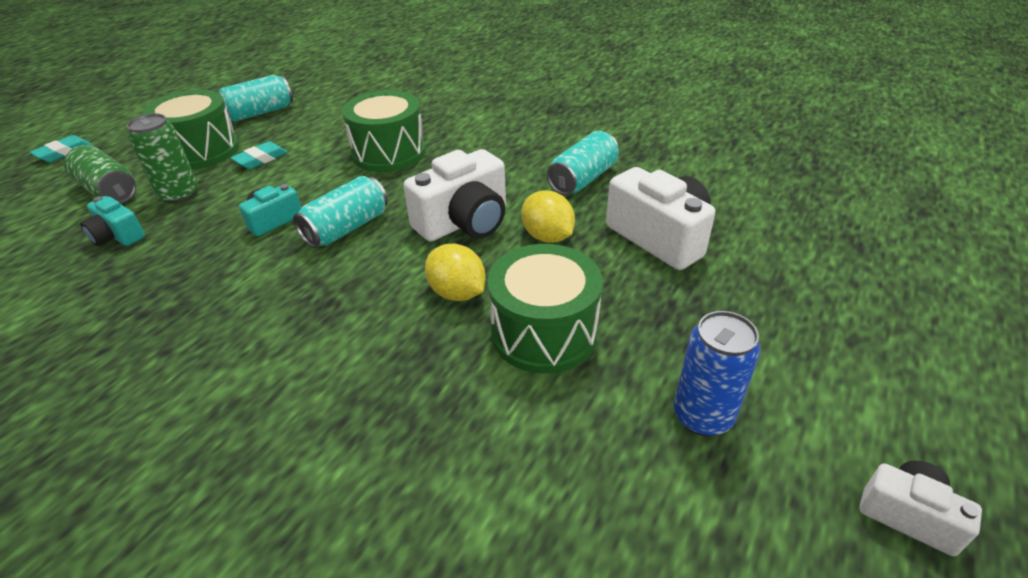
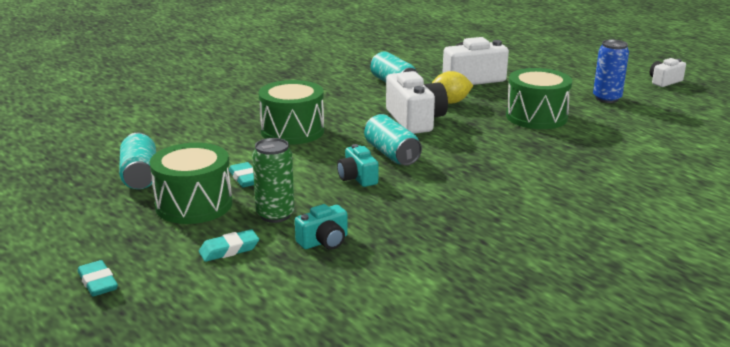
camera: 70 degrees left, 15 degrees down
(109, 191) = (229, 250): green can -> turquoise eraser
(457, 293) = (489, 131): yellow lemon -> none

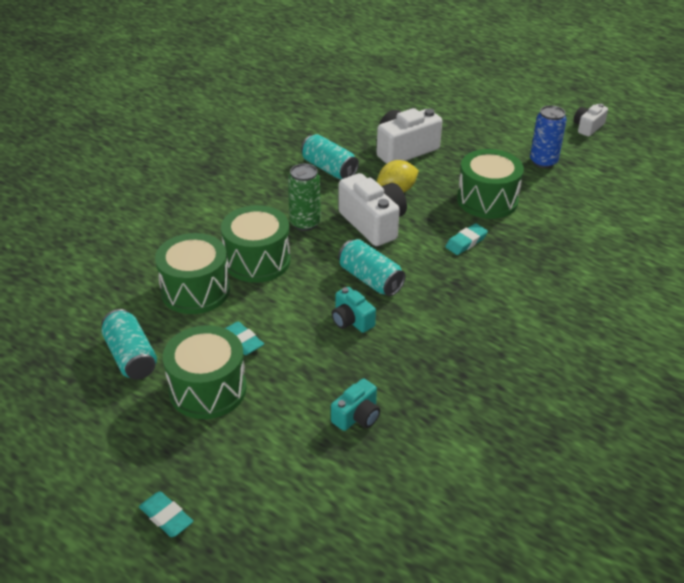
camera: 15 degrees left, 15 degrees up
(225, 143) = (195, 290): none -> green drum
(229, 250) = (272, 446): turquoise eraser -> turquoise eraser (466, 242)
(275, 215) = (295, 388): green can -> green can (305, 223)

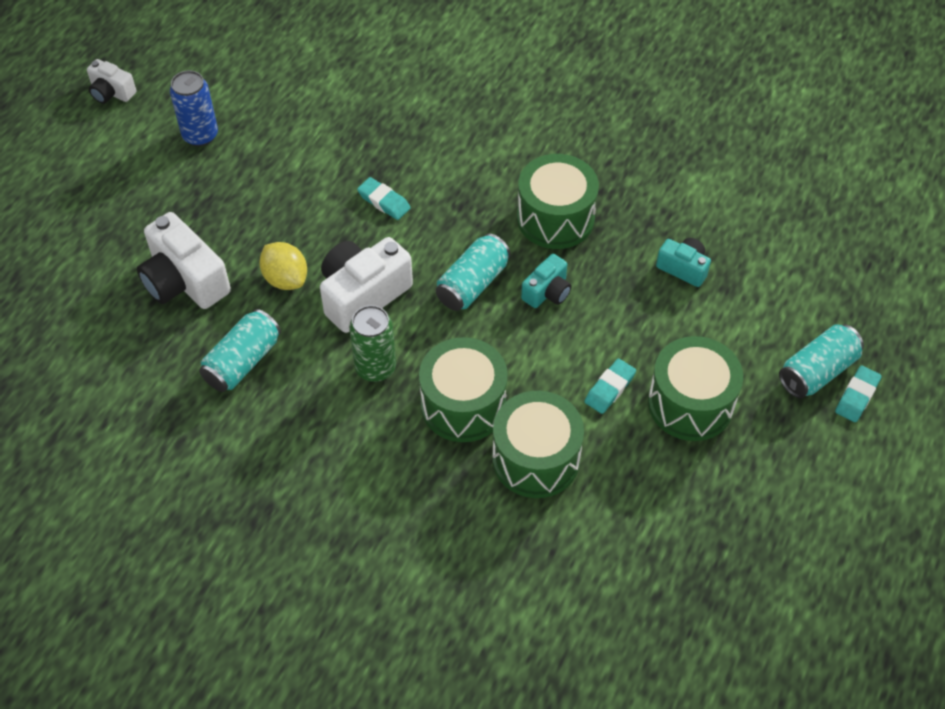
camera: 100 degrees left, 15 degrees up
(131, 356) = (666, 494): turquoise can -> turquoise can (817, 371)
(487, 200) = (294, 186): green drum -> green drum (555, 218)

